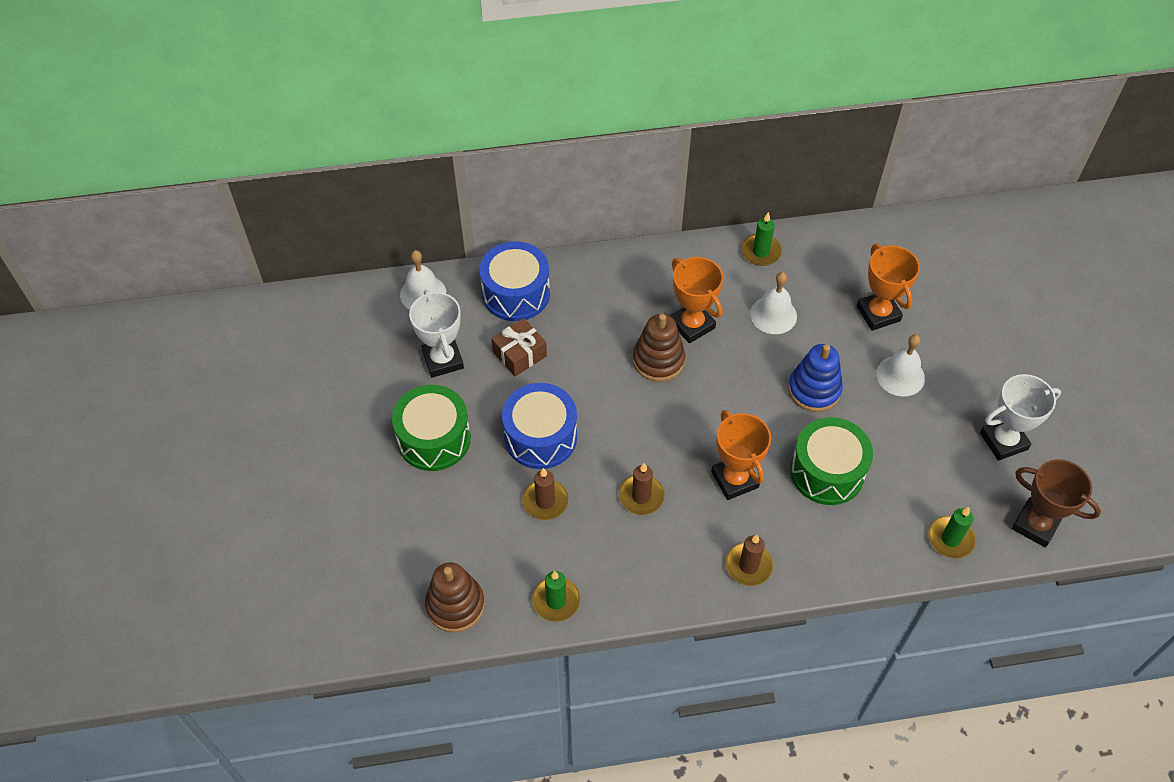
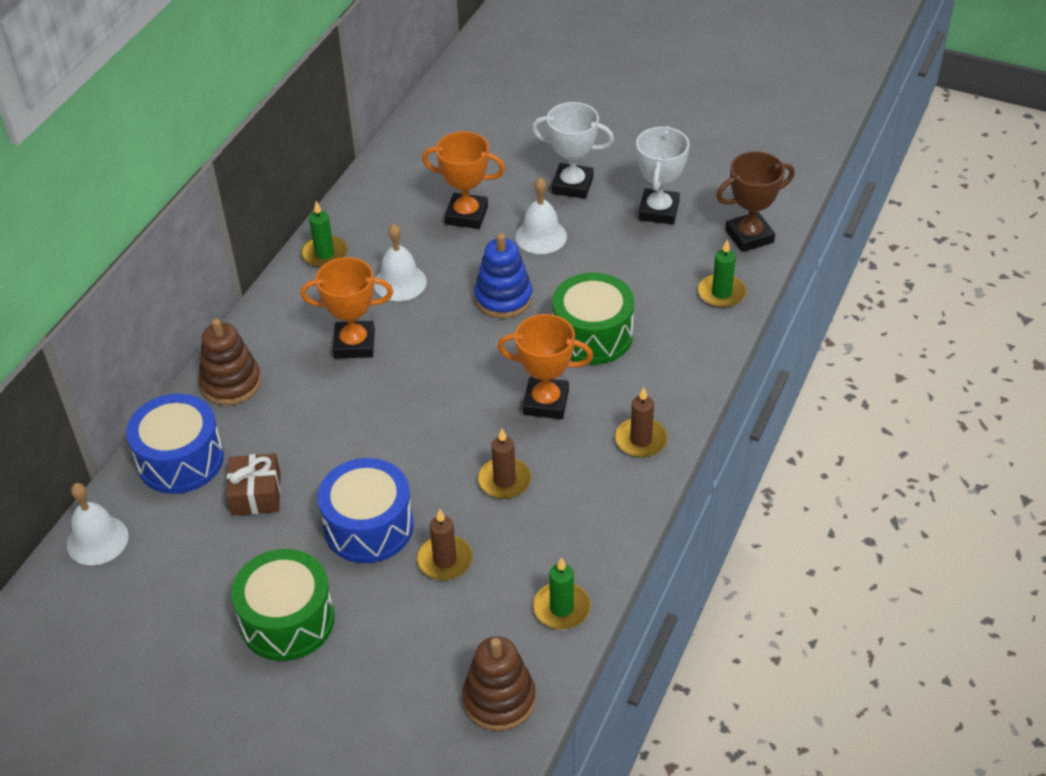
camera: 55 degrees left, 10 degrees down
(443, 360) = (198, 564): white trophy -> white trophy (572, 185)
(658, 360) = (369, 389): brown stacking toy -> brown stacking toy (231, 383)

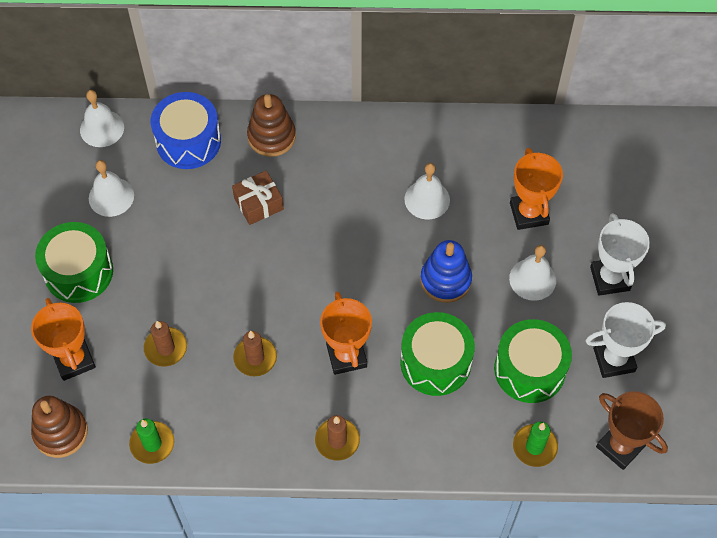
camera: 65 degrees right, 15 degrees up
(203, 557) = (111, 196): none -> white bell
(256, 494) = (177, 202): brown gift -> brown gift (258, 203)
(324, 254) = (432, 134): green candle -> none
(354, 344) = (346, 197): orange trophy -> orange trophy (74, 360)
(368, 526) = (176, 285): blue drum -> none
(638, 270) = (529, 369): none -> green drum

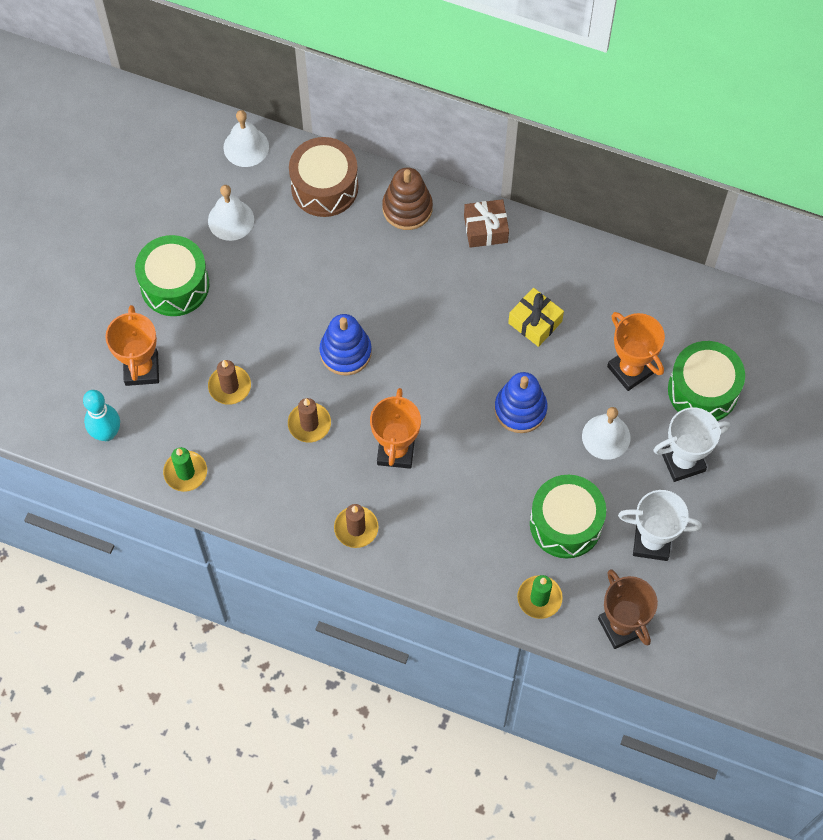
camera: 20 degrees right, 5 degrees up
(60, 432) = (107, 433): brown stacking toy -> turquoise bowling pin
(188, 141) = (324, 187): blue drum -> brown drum
(258, 203) = (369, 273): brown gift -> brown gift (485, 229)
(264, 281) = (345, 352): none -> blue stacking toy
(427, 199) = (535, 322): white bell -> yellow gift
(435, 362) = (478, 486): green drum -> green drum (703, 390)
(529, 213) = (630, 370): orange trophy -> orange trophy turned 45 degrees counterclockwise
(610, 278) = (683, 462): white trophy -> white trophy turned 60 degrees clockwise

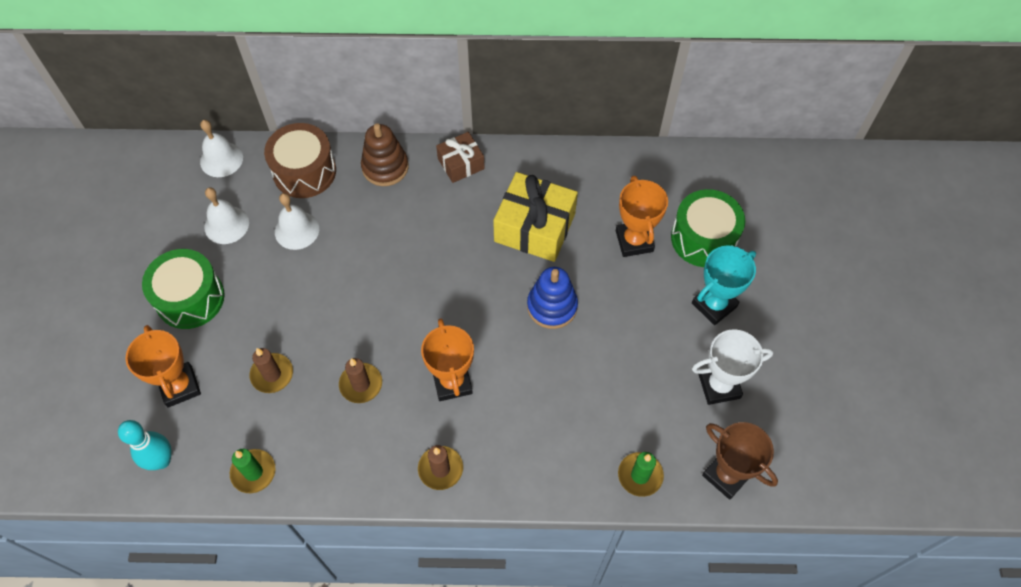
camera: 20 degrees left, 5 degrees down
(345, 352) = (373, 307): blue stacking toy -> none
(535, 322) = (534, 227): yellow gift -> yellow gift, size x1.73
(565, 523) = (635, 396): green drum -> none
(606, 437) = (638, 305): white bell -> white bell (297, 230)
(630, 370) = (634, 241): orange trophy -> orange trophy turned 45 degrees clockwise
(683, 462) = (714, 305): white trophy -> turquoise trophy

